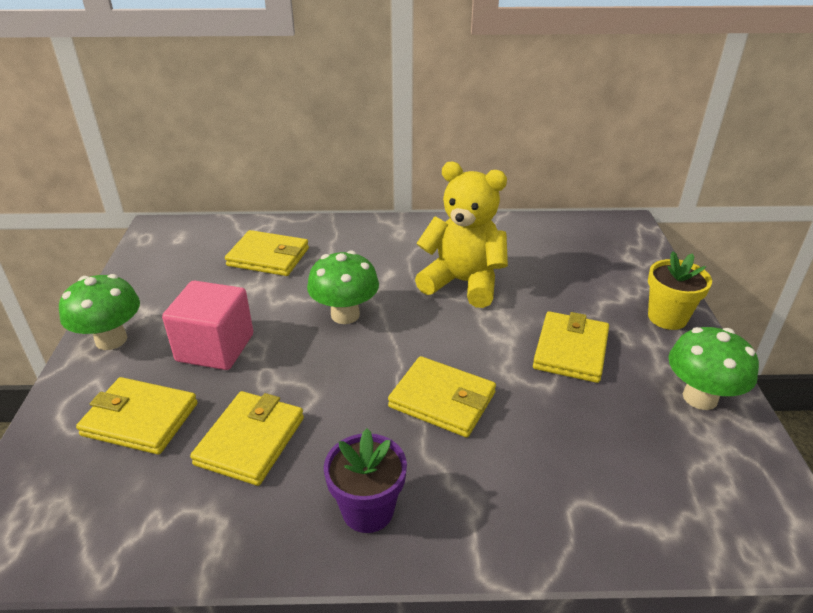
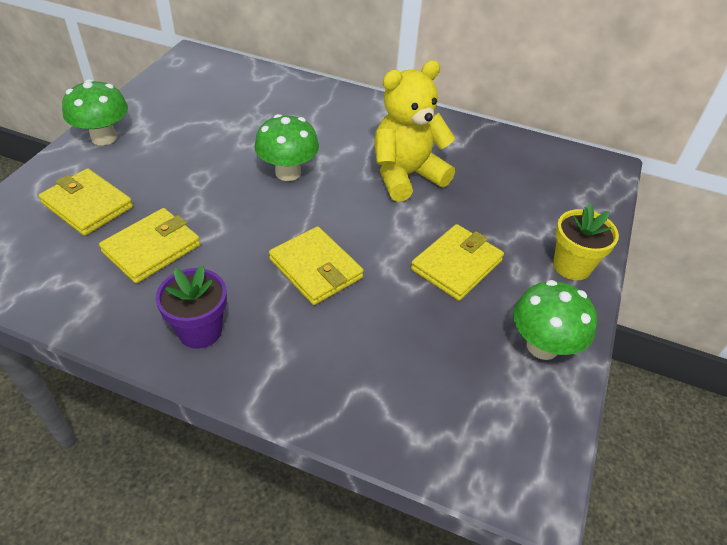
camera: 20 degrees right, 10 degrees up
(215, 348) = (172, 168): pink cube -> none
(268, 257) = (260, 104): yellow wallet -> none
(463, 283) = (406, 175): yellow teddy bear -> yellow teddy bear turned 75 degrees counterclockwise

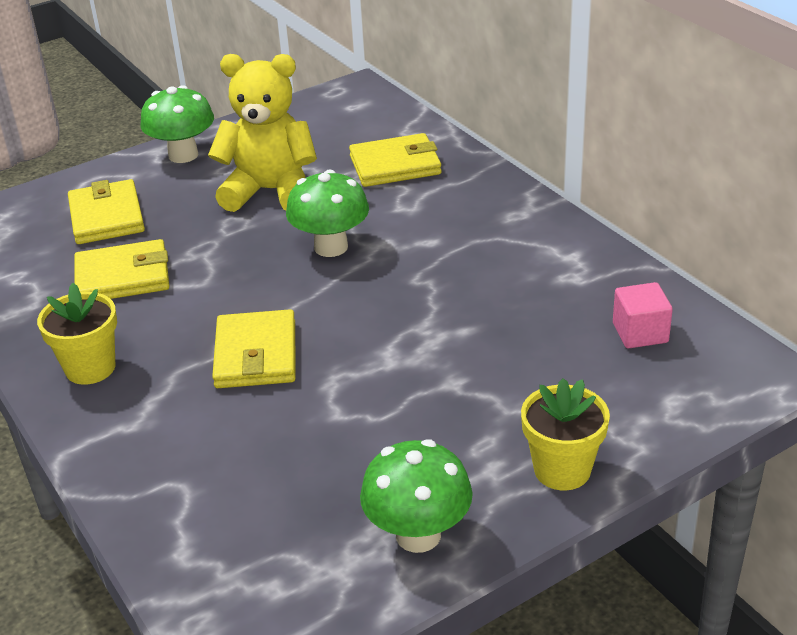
camera: 40 degrees right, 10 degrees down
(200, 331) = (90, 368): purple flower pot -> yellow flower pot
(406, 175) = (465, 294): yellow teddy bear -> yellow teddy bear (270, 191)
(456, 265) = (414, 411): yellow wallet -> yellow wallet (395, 165)
(524, 165) = (640, 333): none -> pink cube

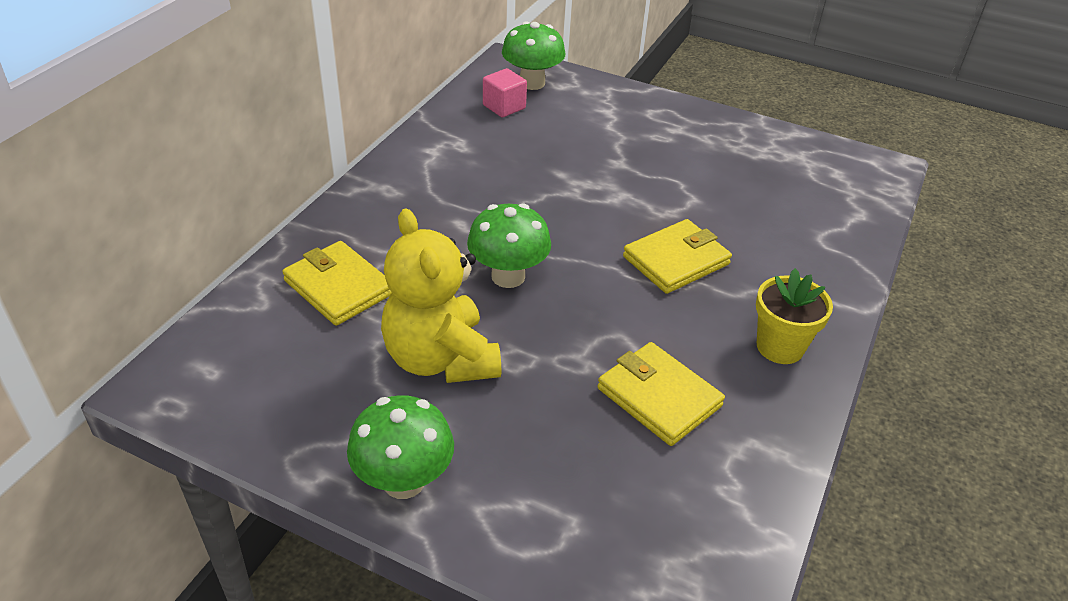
camera: 125 degrees left, 5 degrees up
(106, 217) = (576, 477): yellow wallet -> none
(418, 535) = (749, 139): green mushroom -> green mushroom (532, 83)
(562, 470) = (652, 108): yellow flower pot -> none

